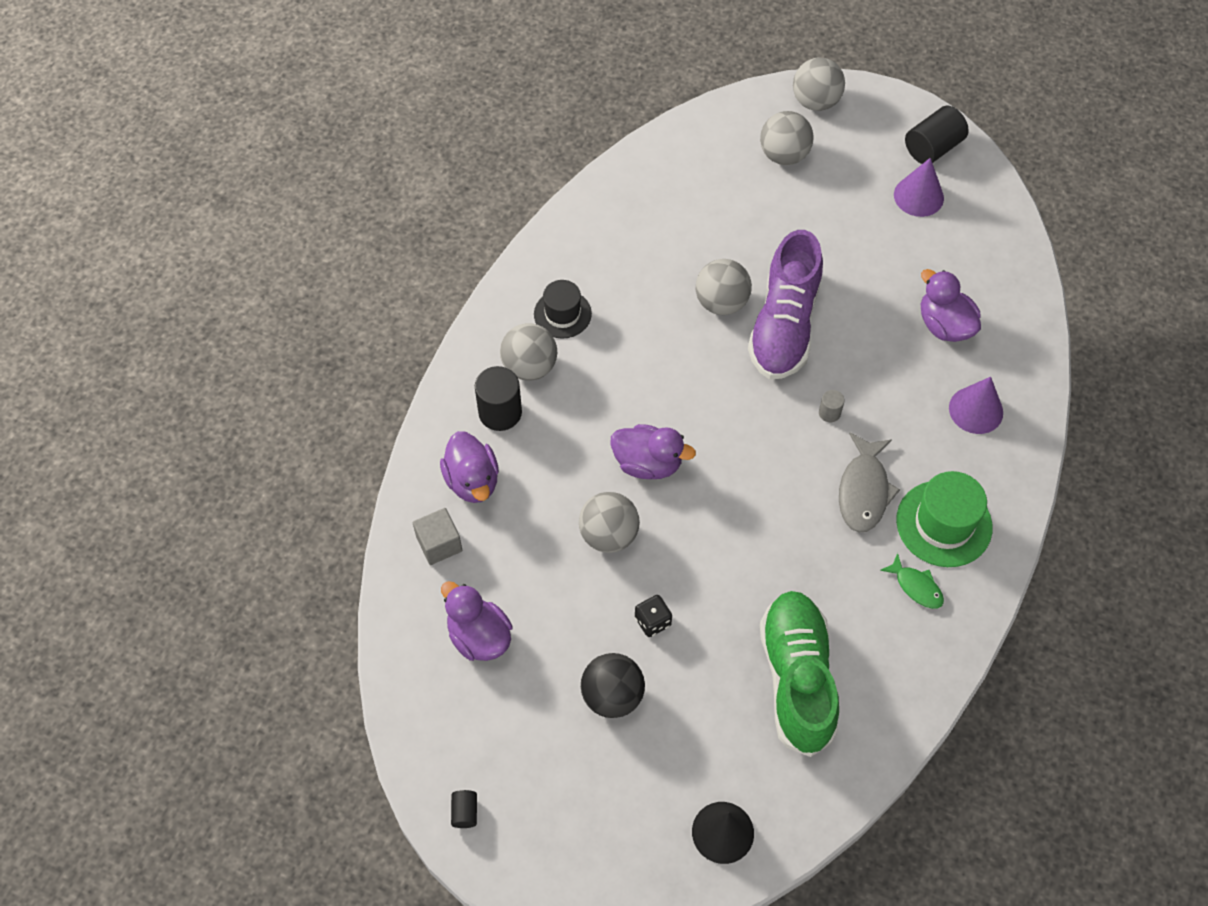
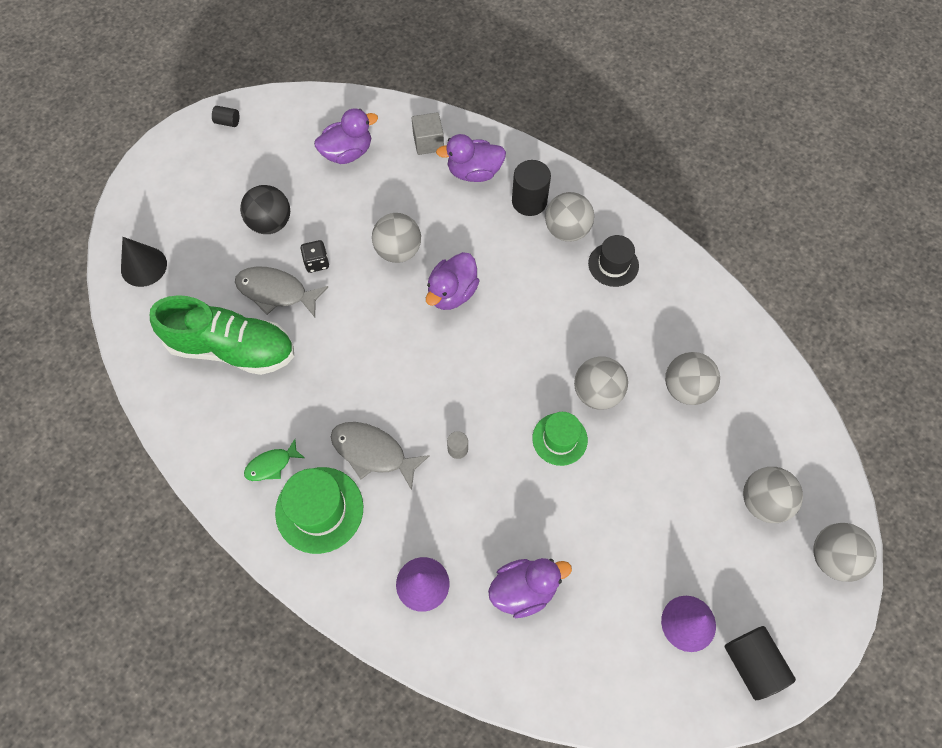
camera: 105 degrees right, 5 degrees up
(689, 228) = (686, 388): none -> grey ball
(707, 654) = (276, 292): none -> grey fish
(784, 325) = (559, 439): purple shoe -> green hat

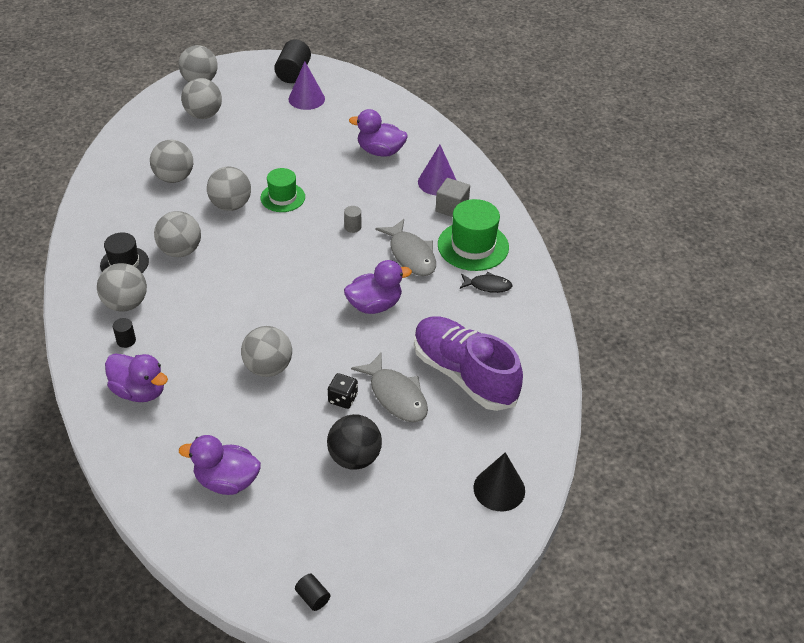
camera: 145 degrees left, 20 degrees down
(232, 348) = (464, 375): green shoe -> purple shoe
(271, 465) = (488, 286): green fish -> black fish
(428, 142) = (146, 443): grey cube -> grey cube (452, 208)
(452, 293) = (259, 313): purple duck -> purple duck (374, 305)
(529, 201) = (126, 341): black cylinder -> black cylinder, size x0.51
(583, 309) = (180, 251): none -> grey ball

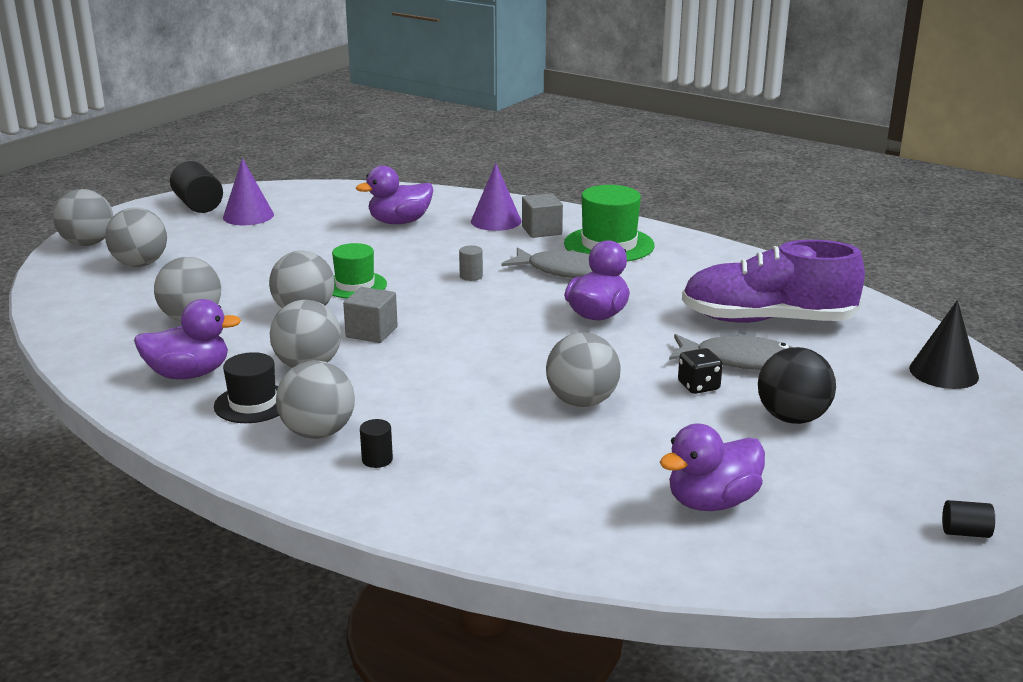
camera: 40 degrees left, 20 degrees down
(139, 391) = (475, 489): purple duck -> purple duck (189, 374)
(241, 243) = (371, 332): none -> grey cube
(488, 286) = (671, 262): black fish -> none

